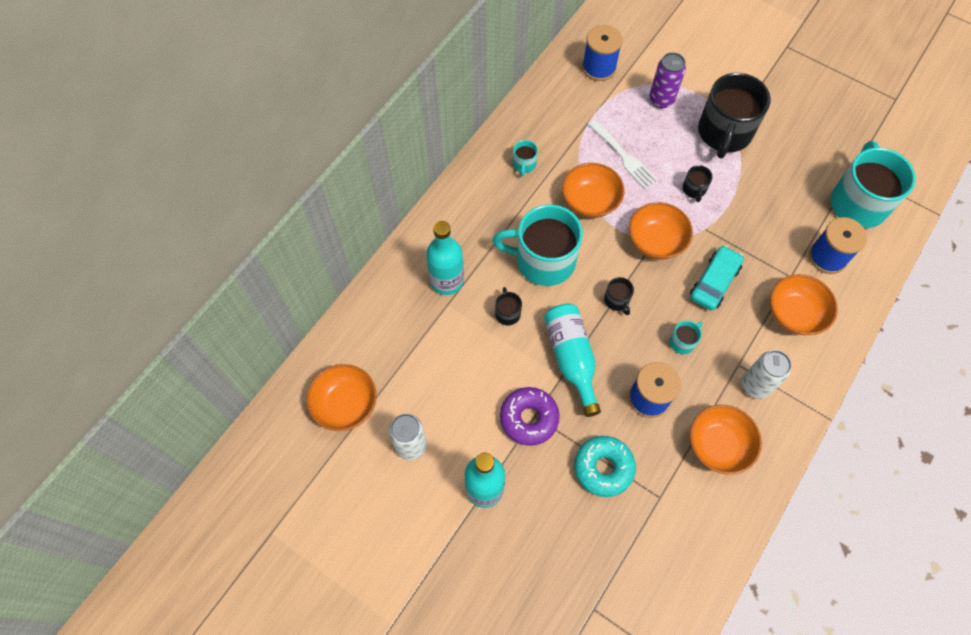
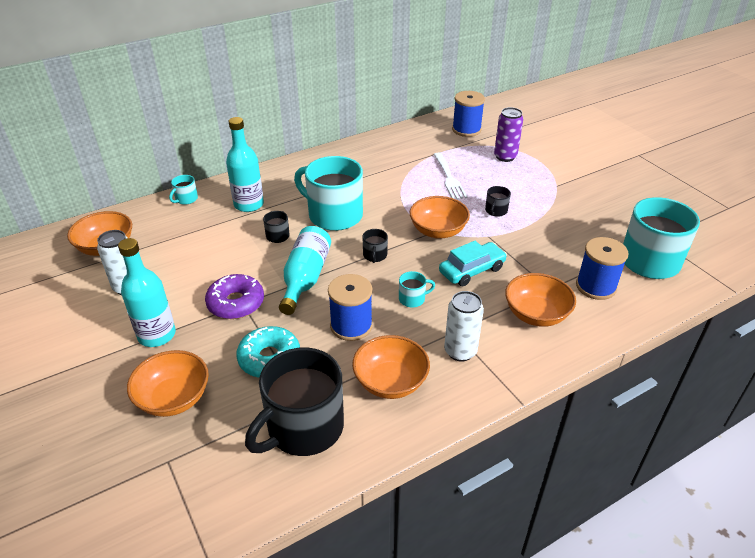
camera: 25 degrees right, 25 degrees down
(524, 164) = (365, 162): turquoise mug -> turquoise mug (186, 199)
(590, 201) = (400, 194): orange bowl -> orange bowl (174, 398)
(724, 133) = (547, 187): black mug -> black mug (304, 428)

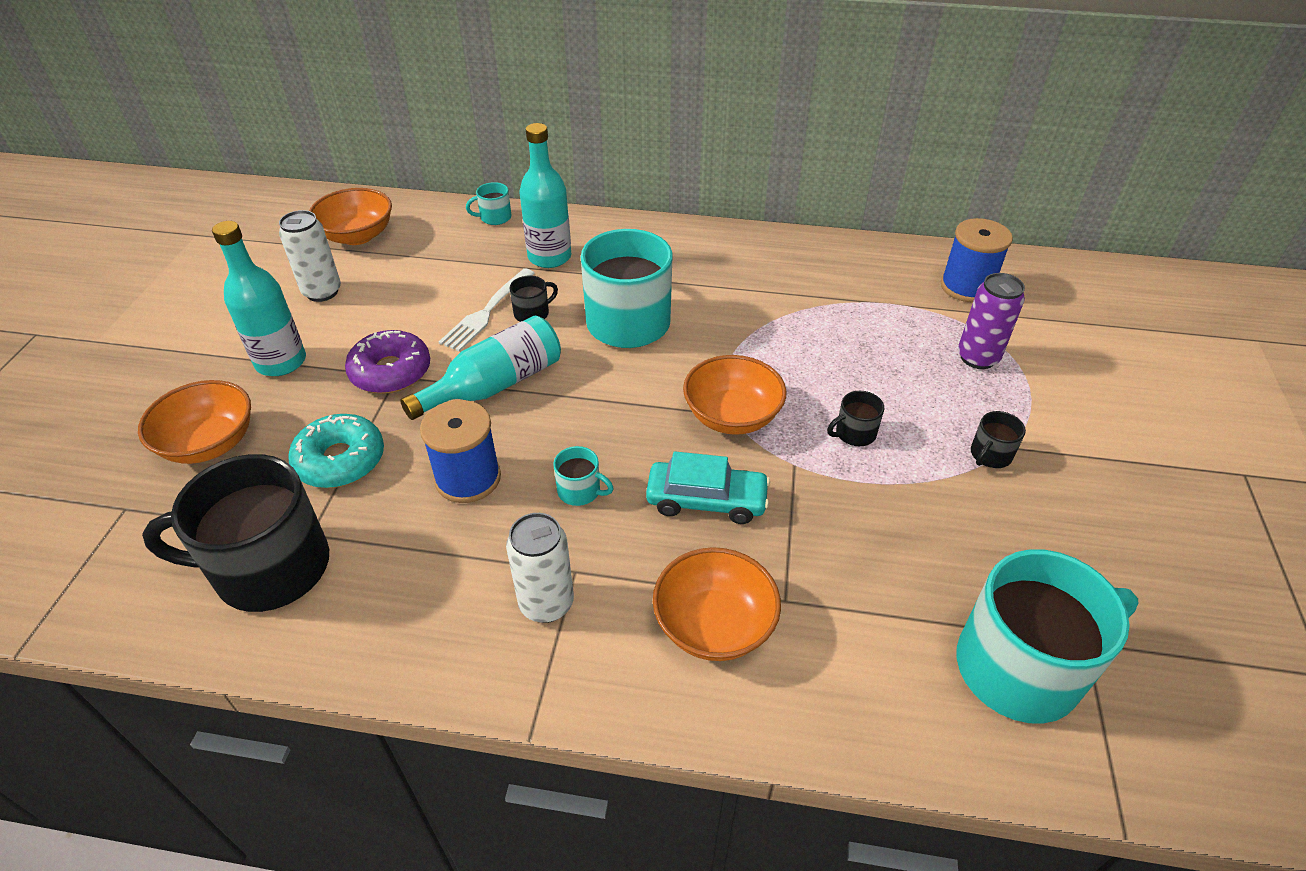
camera: 40 degrees right, 5 degrees up
(375, 255) = (608, 403): black mug -> black mug (990, 455)
(390, 382) = (418, 582): orange bowl -> none
(448, 177) = (846, 346): white fork -> white fork (487, 311)
(596, 286) = (863, 646): blue spool -> none

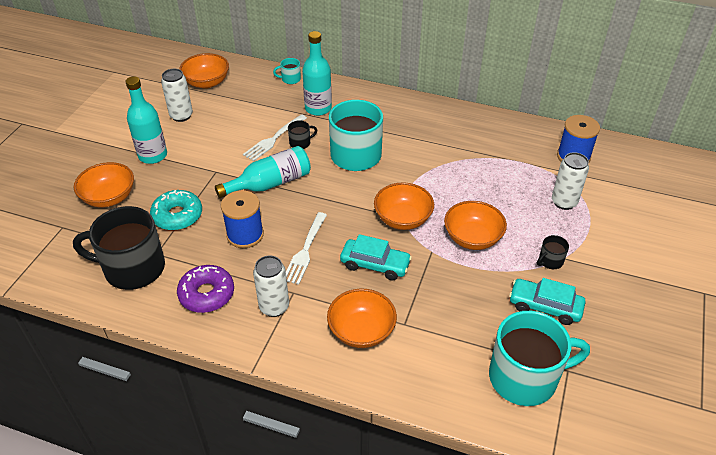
camera: 10 degrees right, 0 degrees up
(391, 371) = (213, 168): purple donut -> purple donut (207, 294)
(580, 491) = (305, 250): turquoise mug -> white fork
(854, 433) = (472, 238): black mug -> orange bowl
(977, 358) = (564, 202): purple can -> white can
(1009, 533) = (545, 306): none -> turquoise car

